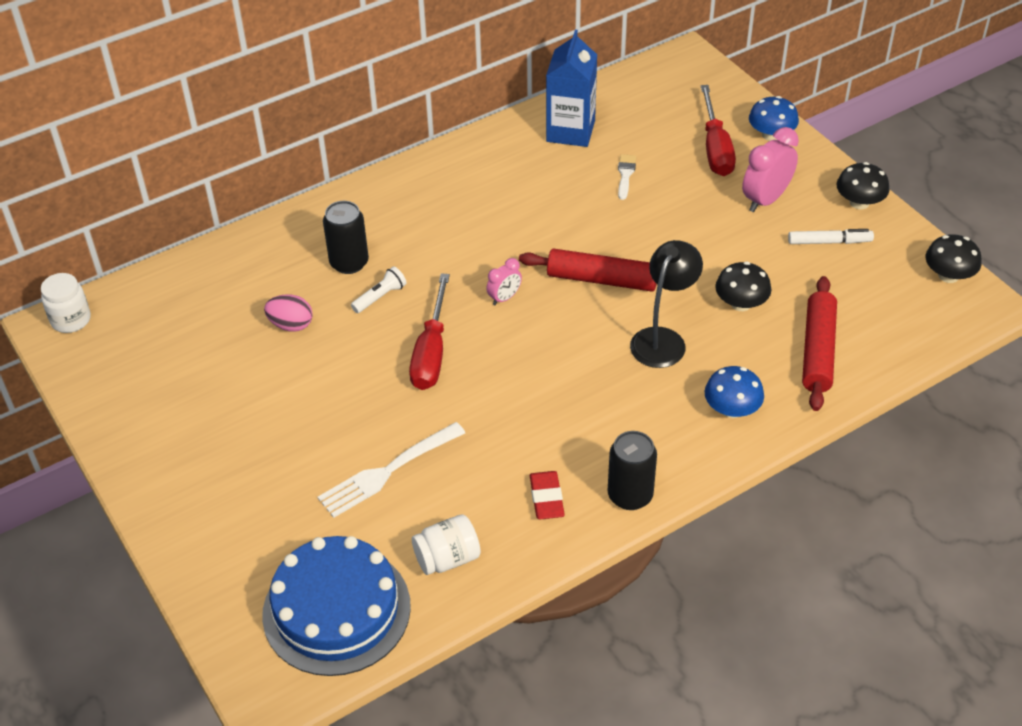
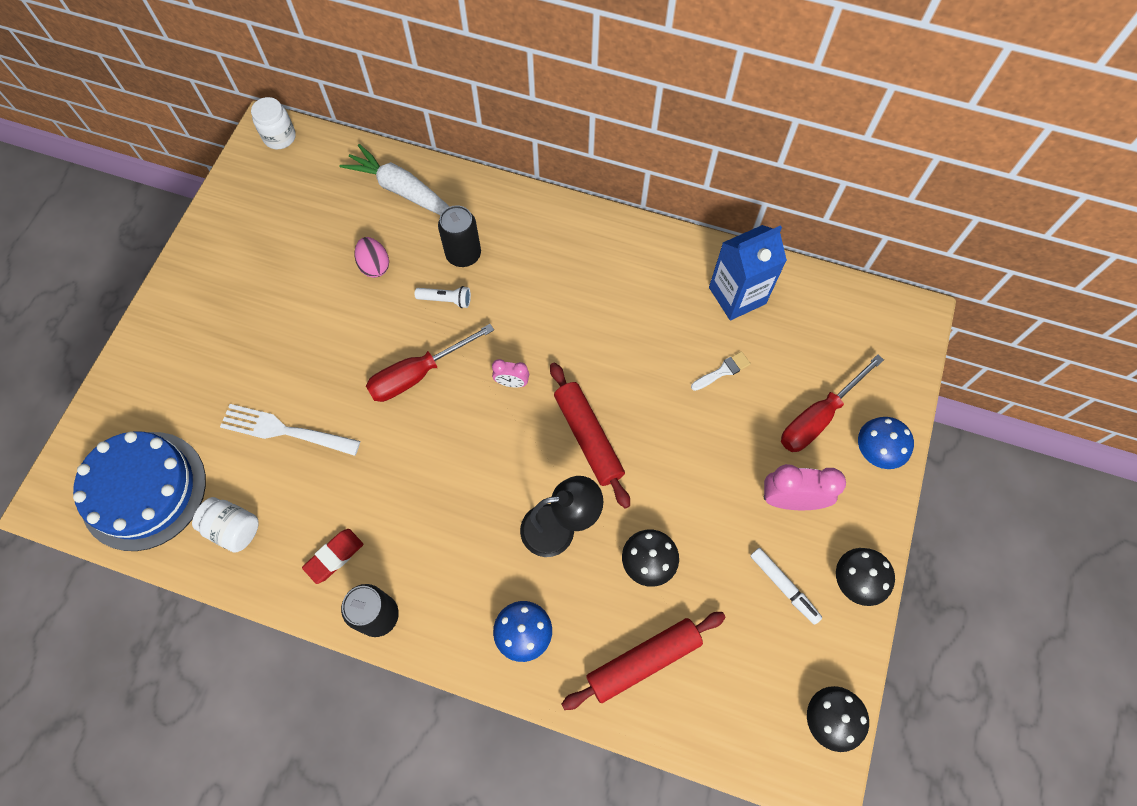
camera: 50 degrees right, 20 degrees up
(236, 267) = (402, 190): none -> white carrot

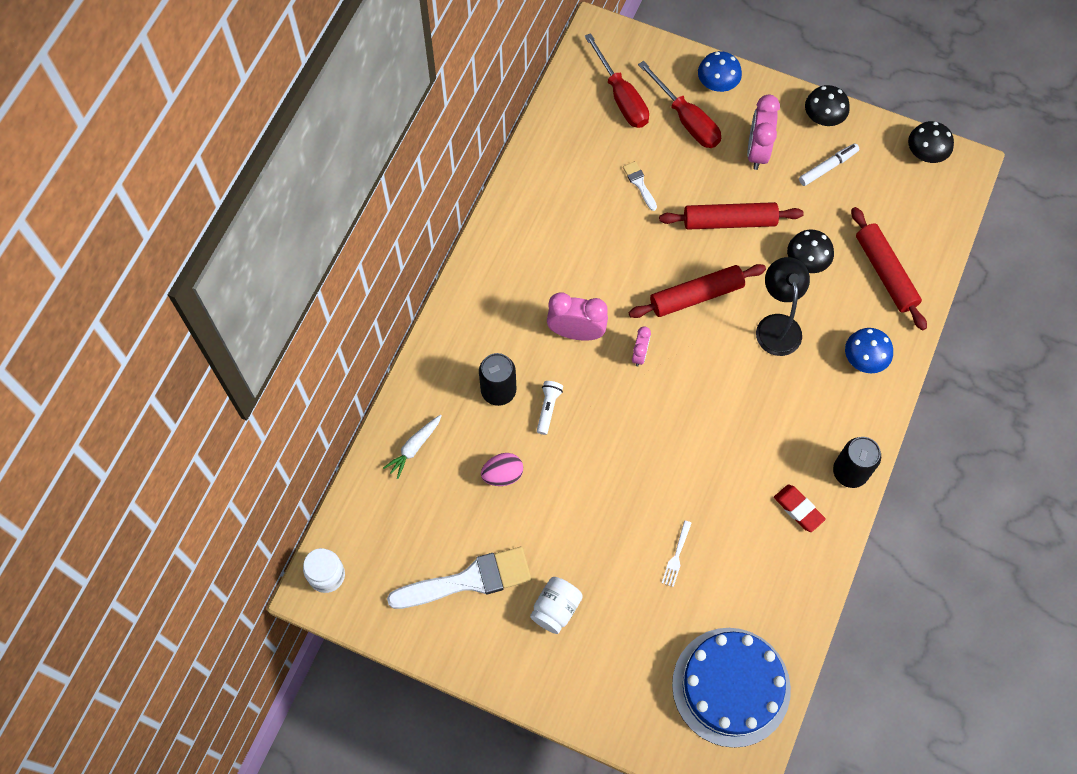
camera: 85 degrees left, 0 degrees up
(233, 528) = (771, 599): white jar -> white jar (556, 609)
(269, 246) = (468, 580): none -> white brush
(286, 430) = (676, 555): white fork -> white fork, size x0.51
(402, 190) = (414, 447): white carrot -> white carrot, size x0.57
(418, 374) = (625, 436): red screwdriver -> red screwdriver (621, 97)
(533, 320) = (576, 332): none -> pink clock
(689, 470) = (729, 221): none -> red rolling pin
(737, 295) = (566, 162): blue carton -> none

